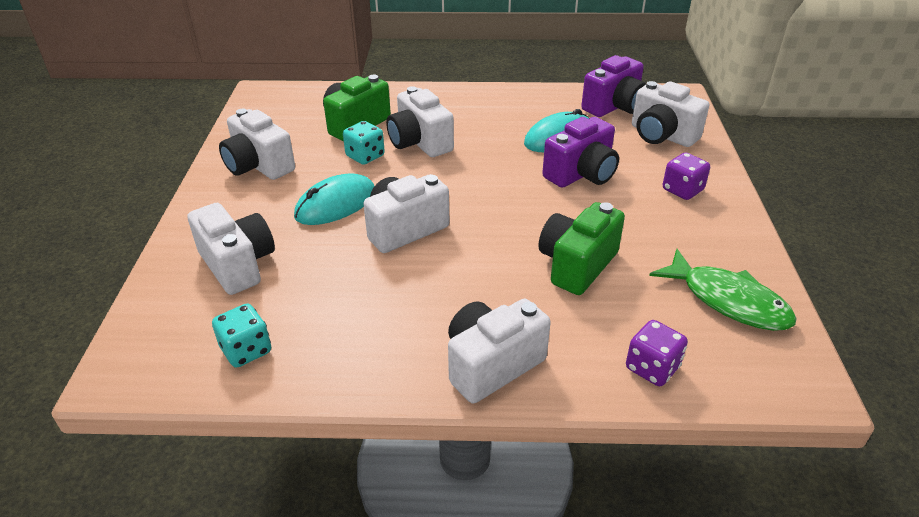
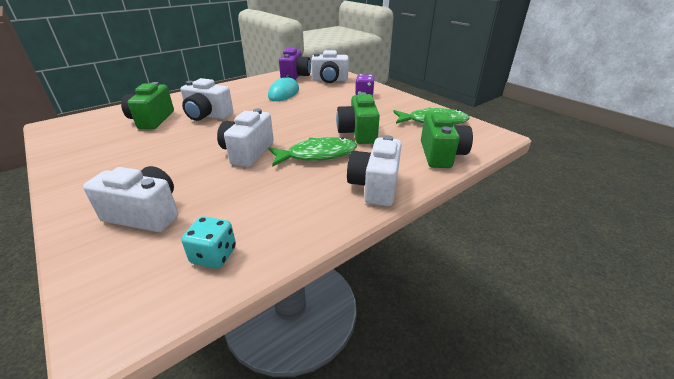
camera: 40 degrees left, 5 degrees down
(258, 166) = (98, 159): white camera -> none
(336, 204) = (186, 158): turquoise mouse -> none
(365, 156) = (178, 131): turquoise dice -> none
(479, 275) = (317, 155): none -> green fish
(581, 174) = (313, 102): purple camera -> none
(652, 368) = (441, 154): purple dice -> green camera

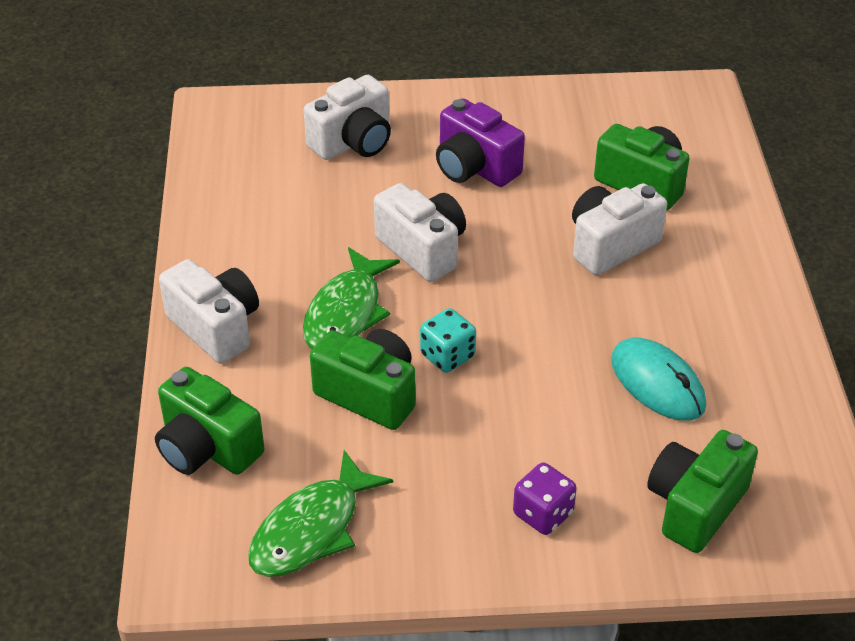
camera: 125 degrees right, 10 degrees up
(214, 255) = (238, 170): turquoise dice -> turquoise dice (447, 356)
(295, 76) = (774, 453): purple camera -> purple camera (474, 167)
(330, 80) = (695, 506): white camera -> green camera

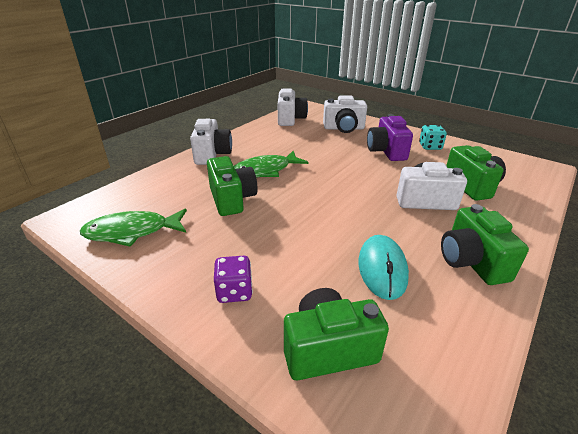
camera: 40 degrees right, 10 degrees down
(207, 448) = (148, 185): green camera -> green camera (471, 261)
(423, 249) = (327, 166): white camera -> white camera (290, 119)
(447, 356) = (285, 203): turquoise dice -> turquoise dice (430, 147)

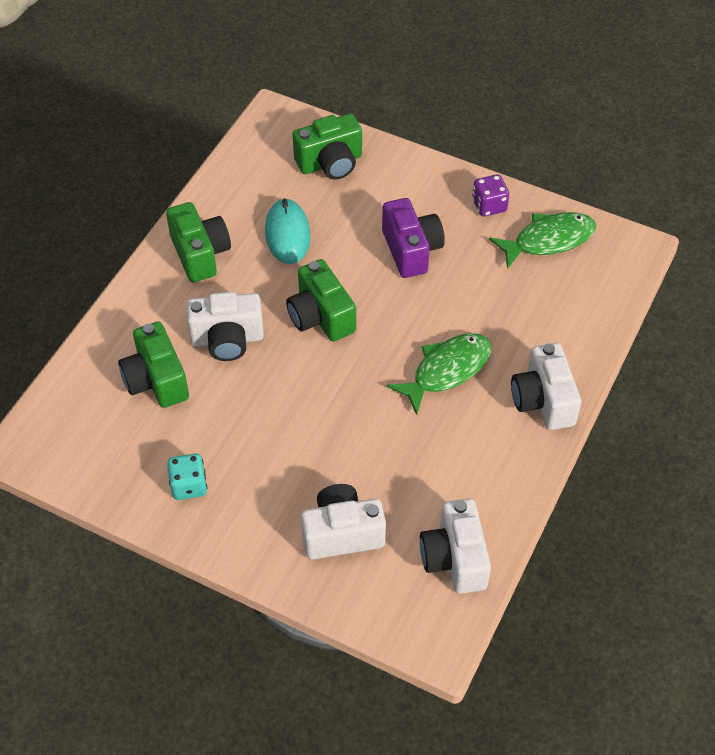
camera: 170 degrees right, 20 degrees up
(232, 199) = (467, 305): green camera -> green camera (320, 316)
(234, 291) = (415, 194): purple dice -> purple dice (489, 206)
(386, 151) = (266, 456): purple camera -> purple camera (411, 250)

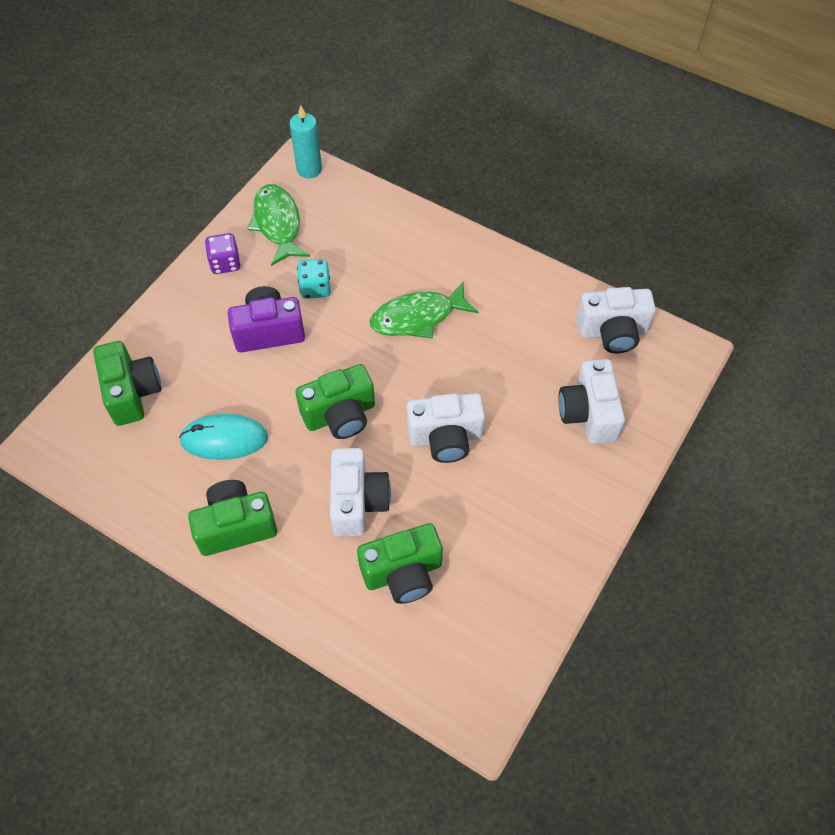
camera: 85 degrees left, 5 degrees up
(189, 485) = (534, 542): turquoise dice -> turquoise dice (315, 288)
(447, 370) = (417, 317): green fish -> green fish turned 75 degrees counterclockwise
(543, 400) = (457, 252): white camera -> white camera (445, 438)
(632, 257) = (309, 169): none -> turquoise candle

